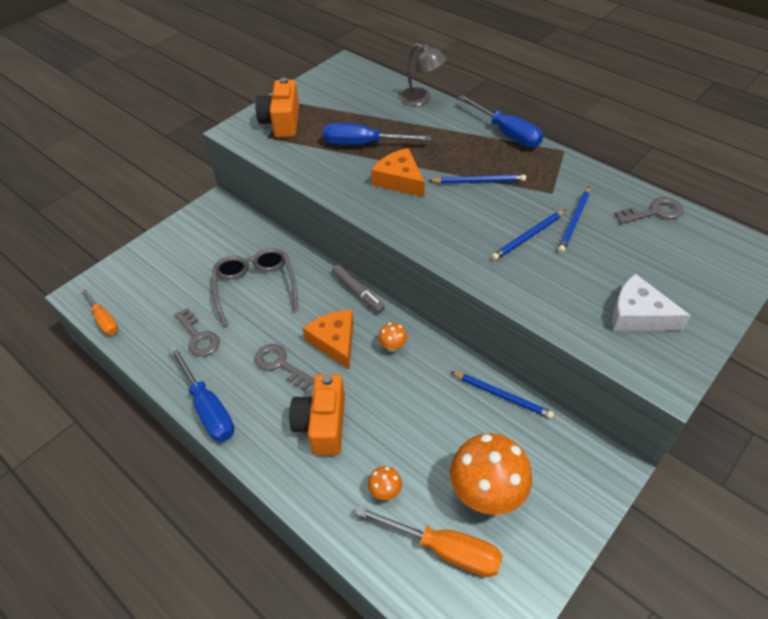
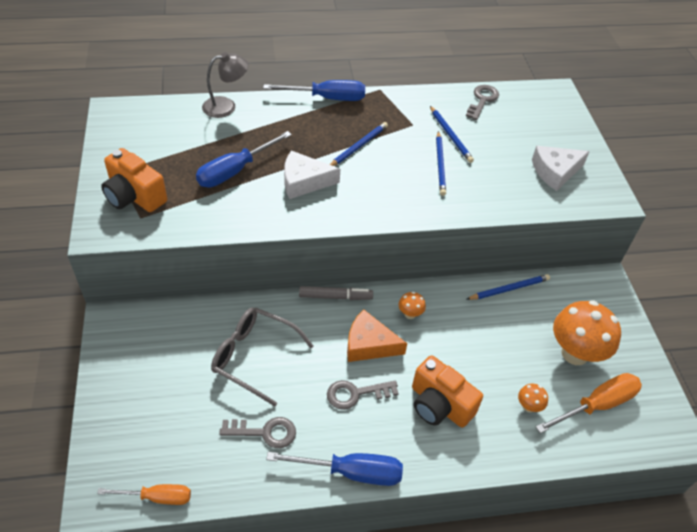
camera: 55 degrees left, 0 degrees up
(399, 180) = (304, 181): orange cheese -> white cheese

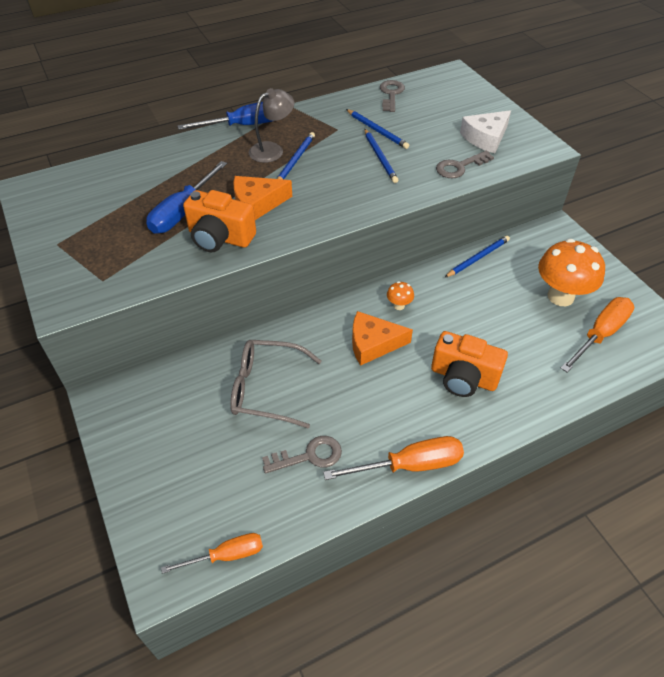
camera: 15 degrees left, 0 degrees up
(134, 196) = (87, 262): orange camera -> orange camera (220, 238)
(226, 106) = (146, 156): grey lamp -> grey lamp (272, 150)
(304, 181) = (257, 204): white cheese -> orange cheese
(335, 297) = (321, 310): grey marker -> none
(351, 472) = (410, 465): blue screwdriver -> orange screwdriver
(356, 394) = (381, 392): grey key -> grey key (459, 167)
(528, 406) = (543, 354): orange mushroom -> none

